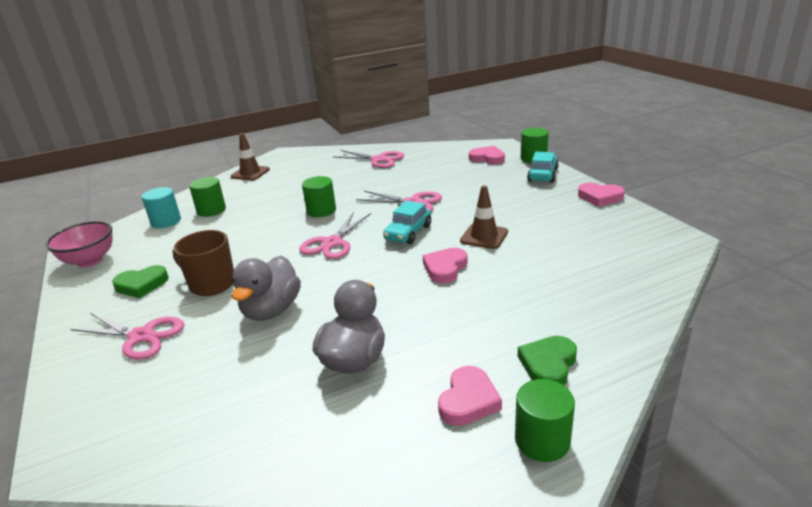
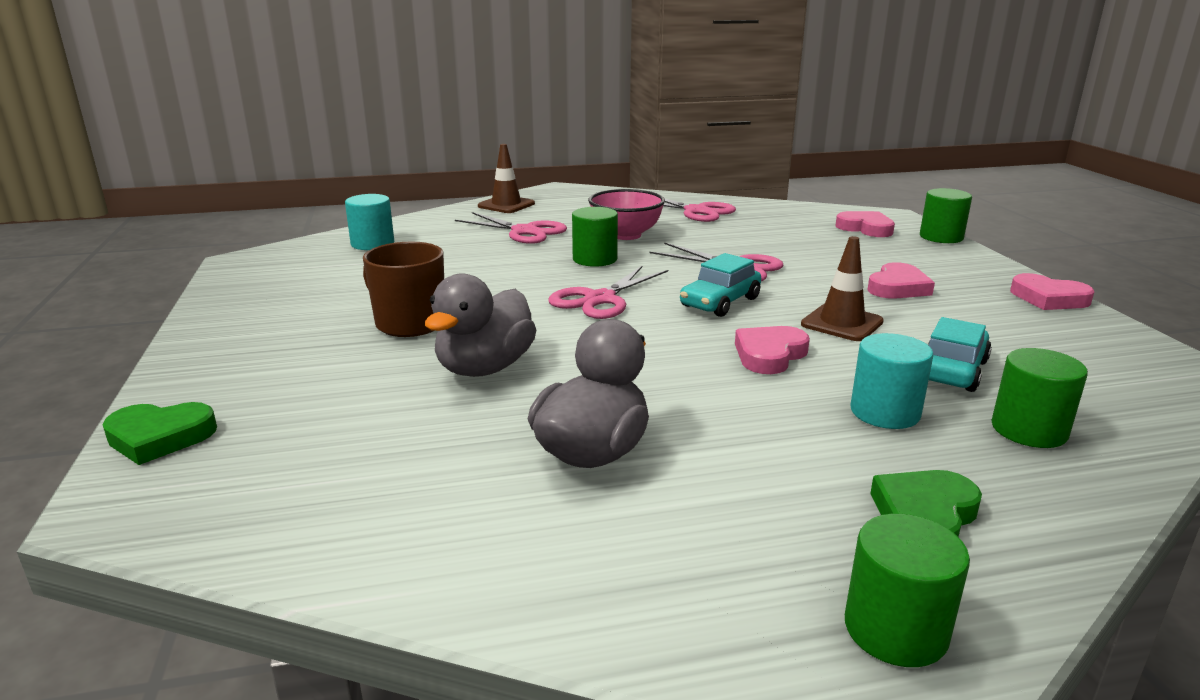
camera: 10 degrees right, 5 degrees down
(90, 261) = (255, 273): pink bowl -> pink bowl (626, 235)
(141, 285) = (313, 310): green heart -> green heart (160, 437)
(141, 336) = (288, 371): pink scissors -> pink scissors (524, 231)
(211, 210) = (438, 239): green cylinder -> green cylinder (1029, 430)
(468, 400) = (771, 543): pink heart -> pink heart (897, 287)
(518, 298) = (885, 412): none -> turquoise cylinder
(543, 175) = (953, 259): turquoise car -> turquoise car (951, 370)

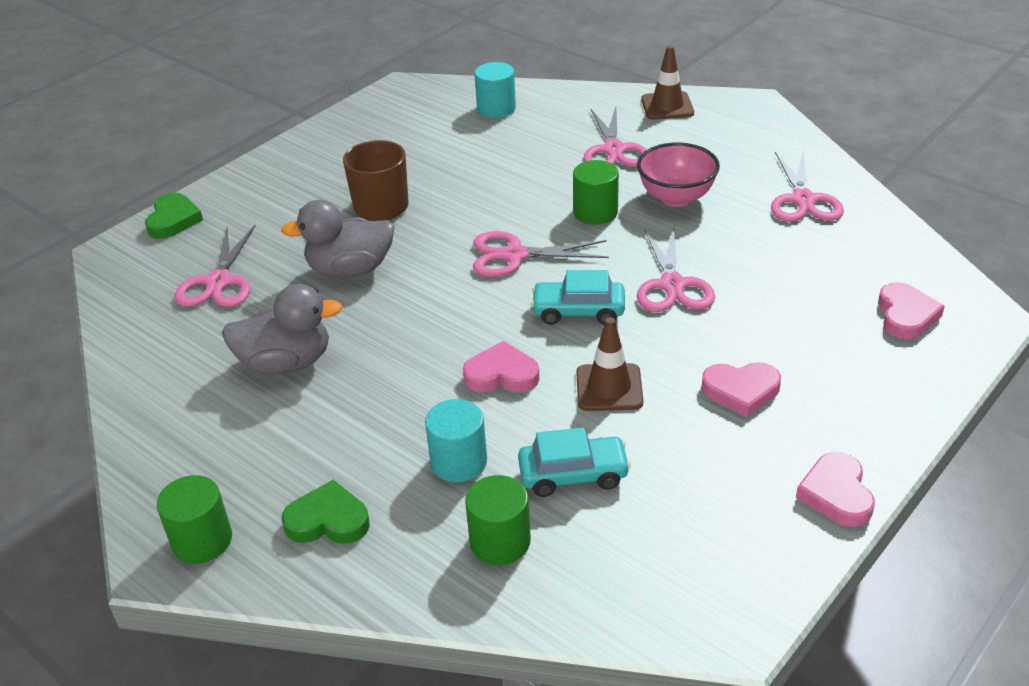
camera: 55 degrees right, 15 degrees up
(160, 437) = (173, 220): green heart -> green heart turned 135 degrees counterclockwise
(357, 447) = (218, 282): none -> pink scissors
(941, 237) = (952, 373): green cylinder -> none

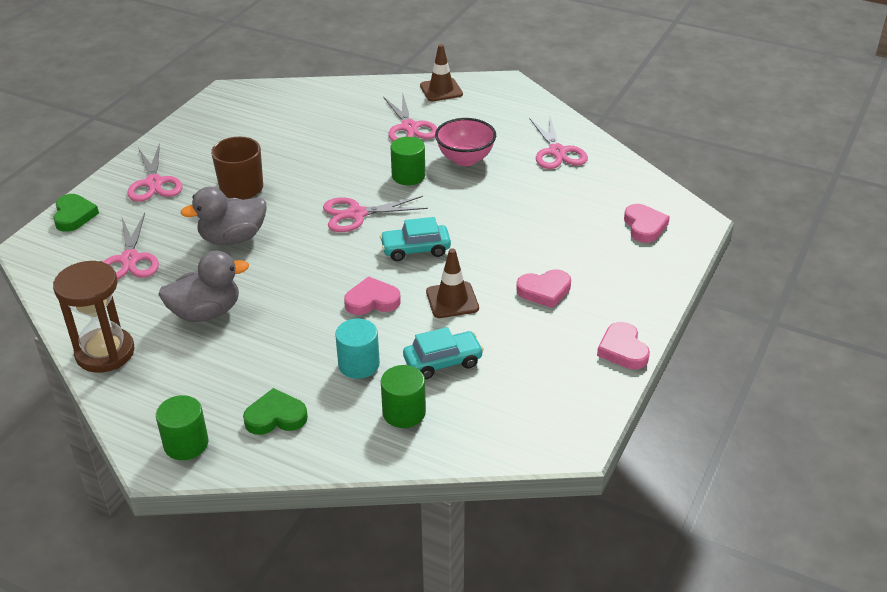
camera: 15 degrees left, 0 degrees up
(147, 399) = (105, 353): none -> brown hourglass
(496, 109) = (309, 103): turquoise cylinder -> none
(672, 285) = (478, 223): pink scissors -> pink scissors (154, 183)

